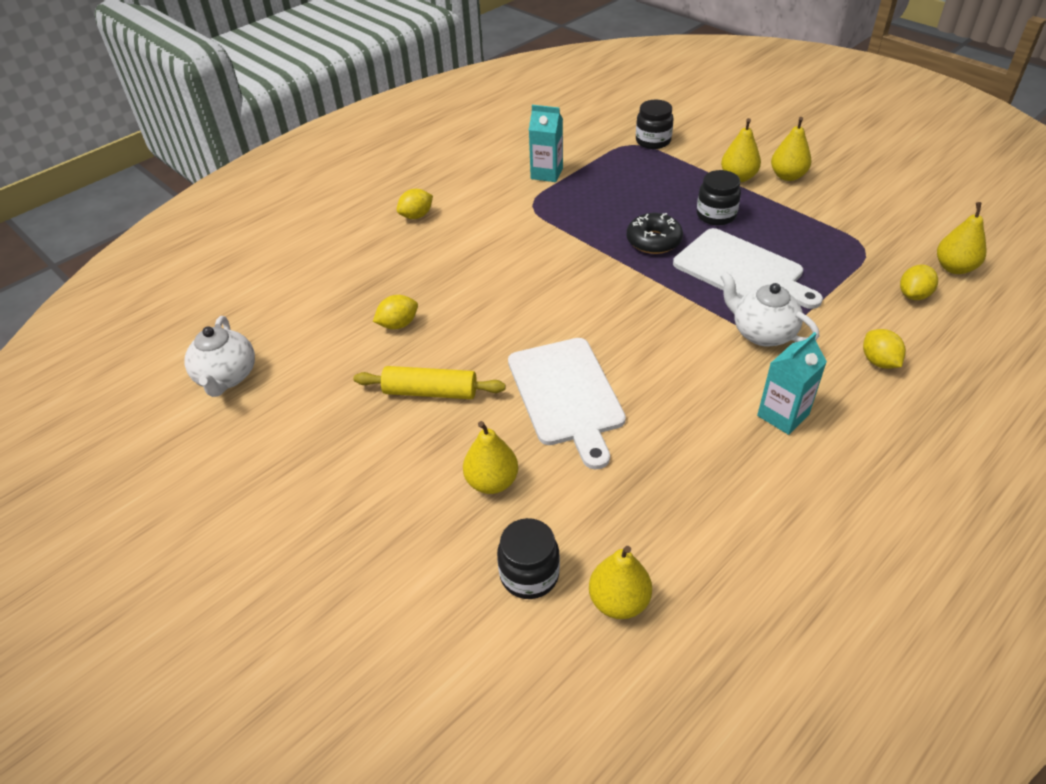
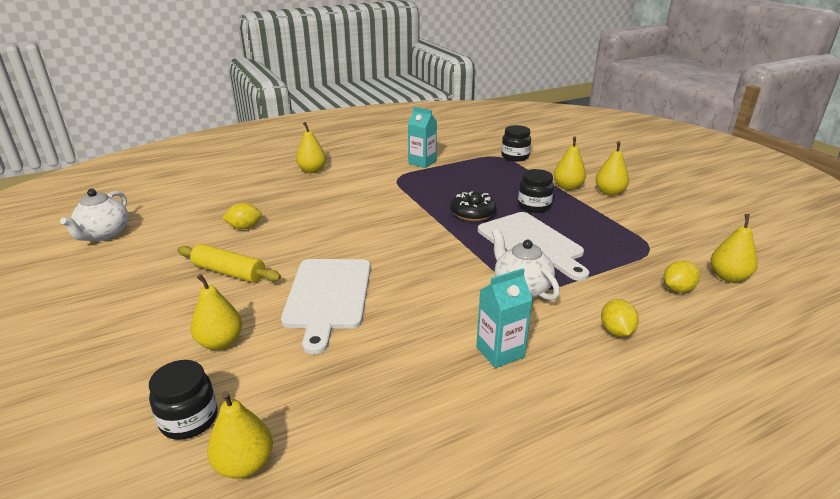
camera: 15 degrees right, 15 degrees down
(416, 216) = (312, 170): yellow lemon -> yellow pear

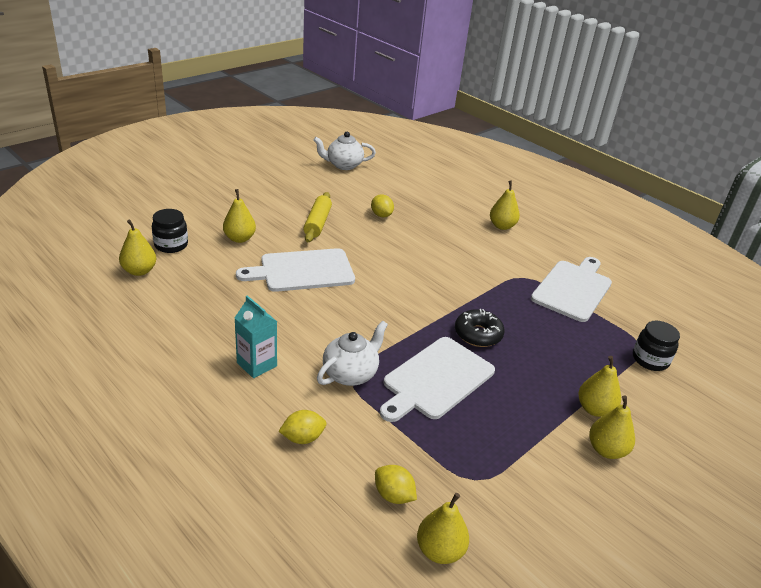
camera: 70 degrees right, 5 degrees up
(422, 162) = (573, 289): turquoise carton -> white cutting board
(534, 206) = (522, 379): black jar -> none

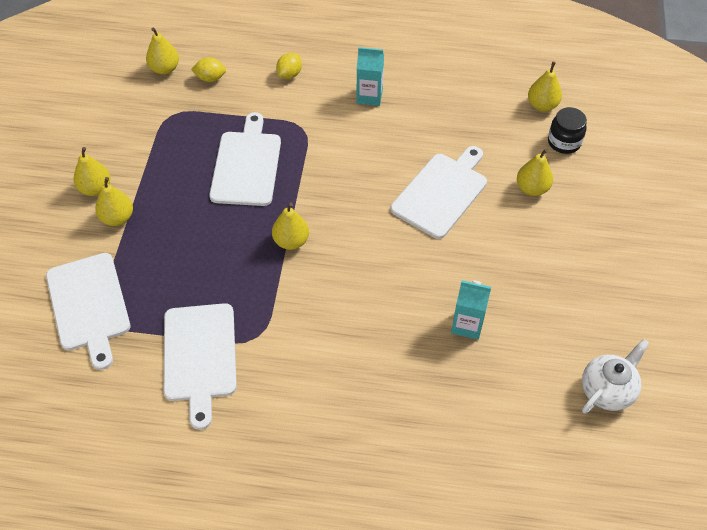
camera: 145 degrees right, 20 degrees up
(317, 223) = (503, 260): yellow rolling pin -> none
(350, 374) = (306, 130): white teapot -> none
(381, 215) = (467, 324): yellow lemon -> turquoise carton
(478, 334) = (248, 229): black donut -> none
(502, 226) = (337, 415): yellow pear -> yellow pear (291, 241)
(650, 360) = (88, 305): black jar -> white cutting board

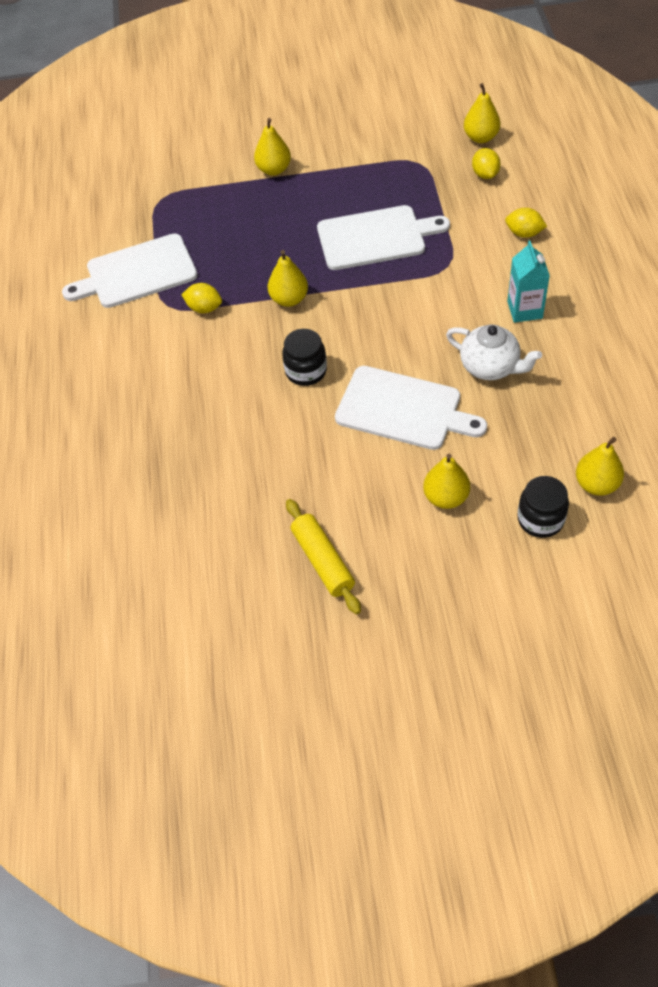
camera: 80 degrees right, 0 degrees up
(88, 305) = (171, 185): white cutting board -> none
(95, 188) = (303, 144): yellow pear -> none
(273, 307) = (204, 308): none -> yellow lemon
(379, 247) = (306, 371): none -> black jar
(467, 324) = (226, 470): turquoise carton -> none
(572, 276) = (323, 561): none -> yellow rolling pin
(607, 390) = (174, 619): white teapot -> white teapot (490, 367)

